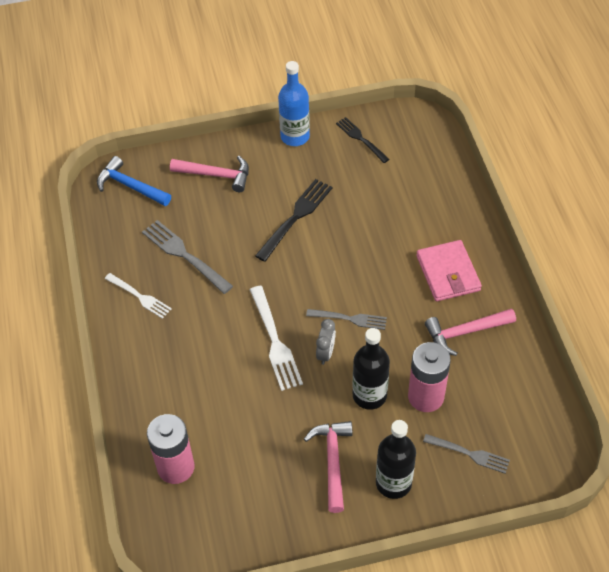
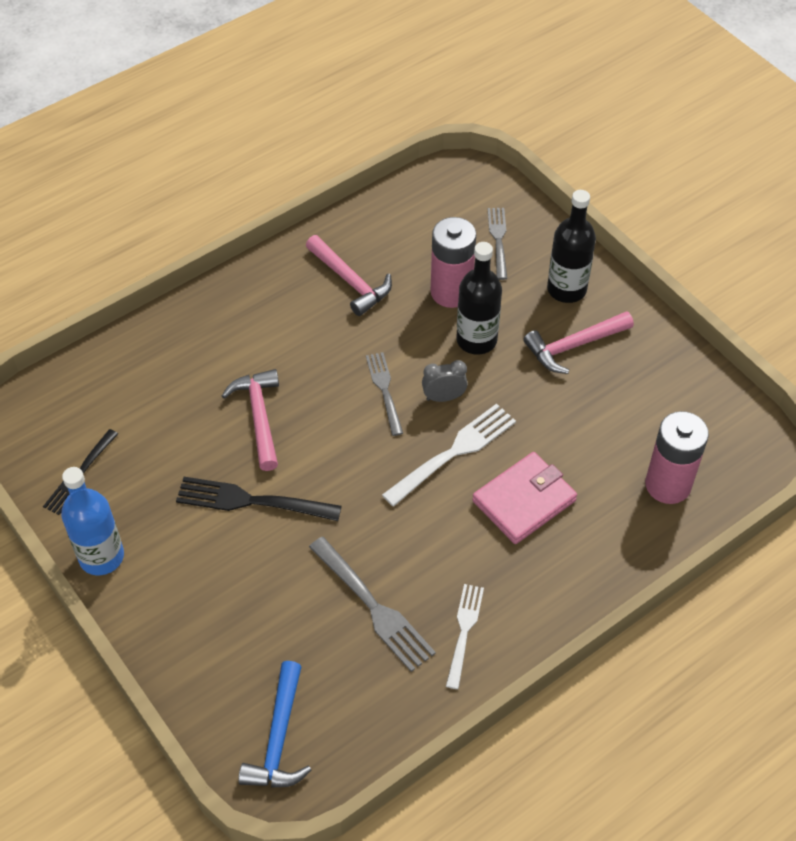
camera: 115 degrees left, 0 degrees up
(185, 255) = (372, 606): grey fork -> grey fork turned 60 degrees counterclockwise
(216, 175) = (213, 629): pink hammer -> pink hammer (259, 417)
(448, 273) = (274, 318): pink wallet -> pink wallet (524, 501)

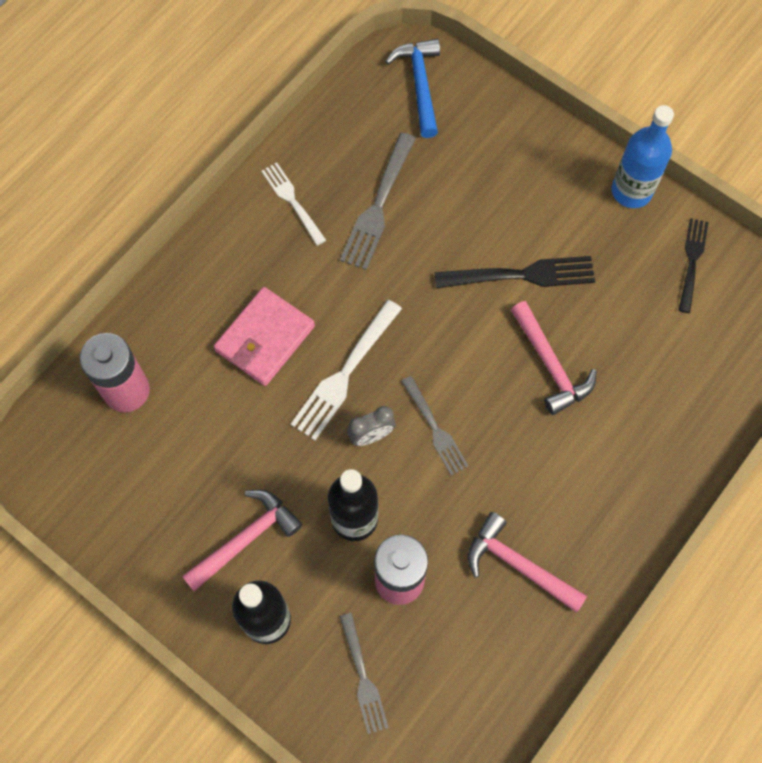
camera: 165 degrees right, 15 degrees up
(372, 606) = (378, 205): grey fork -> grey fork turned 105 degrees counterclockwise
(464, 632) = (293, 201): white fork -> white fork turned 150 degrees clockwise

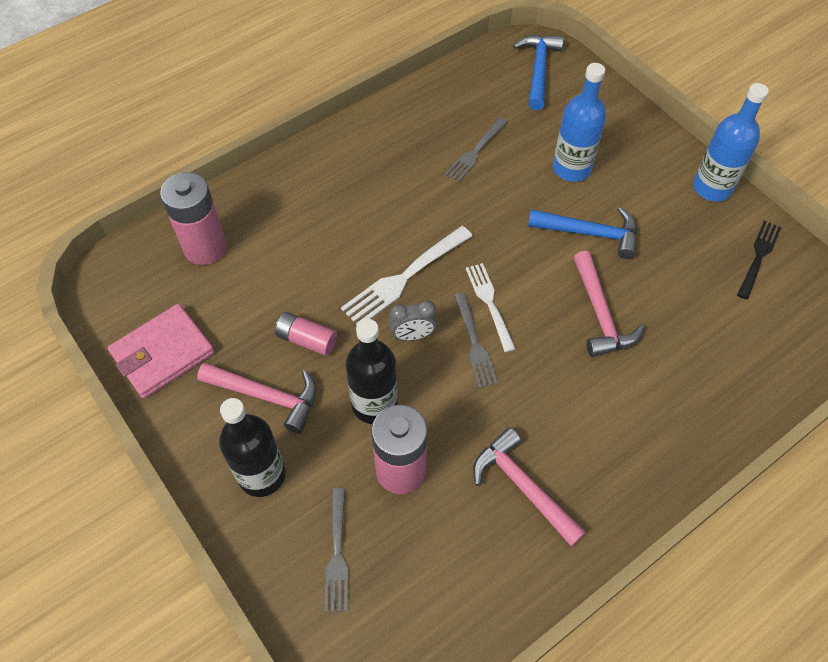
camera: 15 degrees right, 10 degrees down
(246, 538) = (267, 396): pink hammer -> pink hammer turned 45 degrees clockwise
(265, 338) = (341, 233): pink wallet -> pink wallet (163, 353)
(266, 467) = (307, 340): none -> pink battery
(293, 201) = (401, 133): white fork -> white fork (490, 304)
(378, 205) = (475, 151): grey fork -> grey fork, size x0.66
(484, 202) = (571, 168): none -> blue bottle
(520, 275) = (590, 233): black fork -> blue hammer

